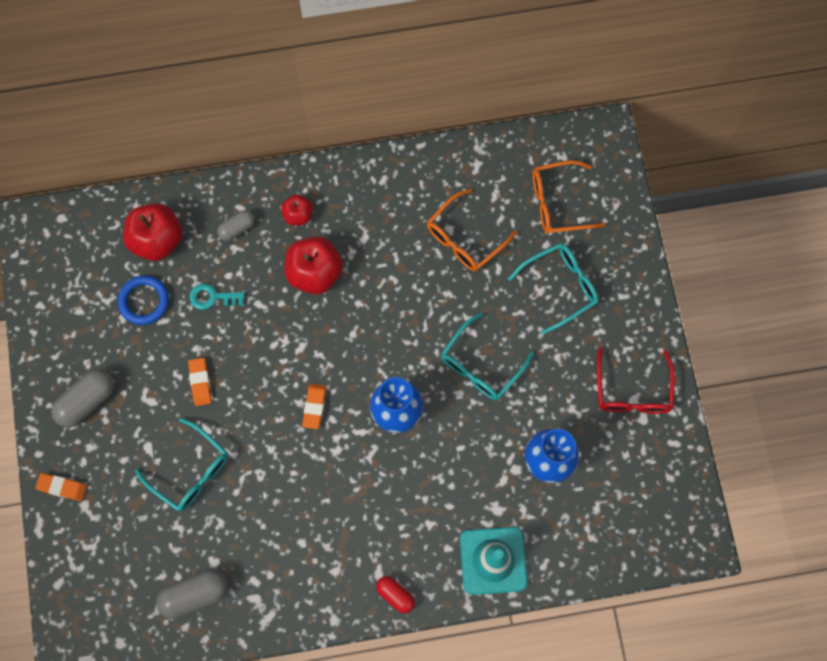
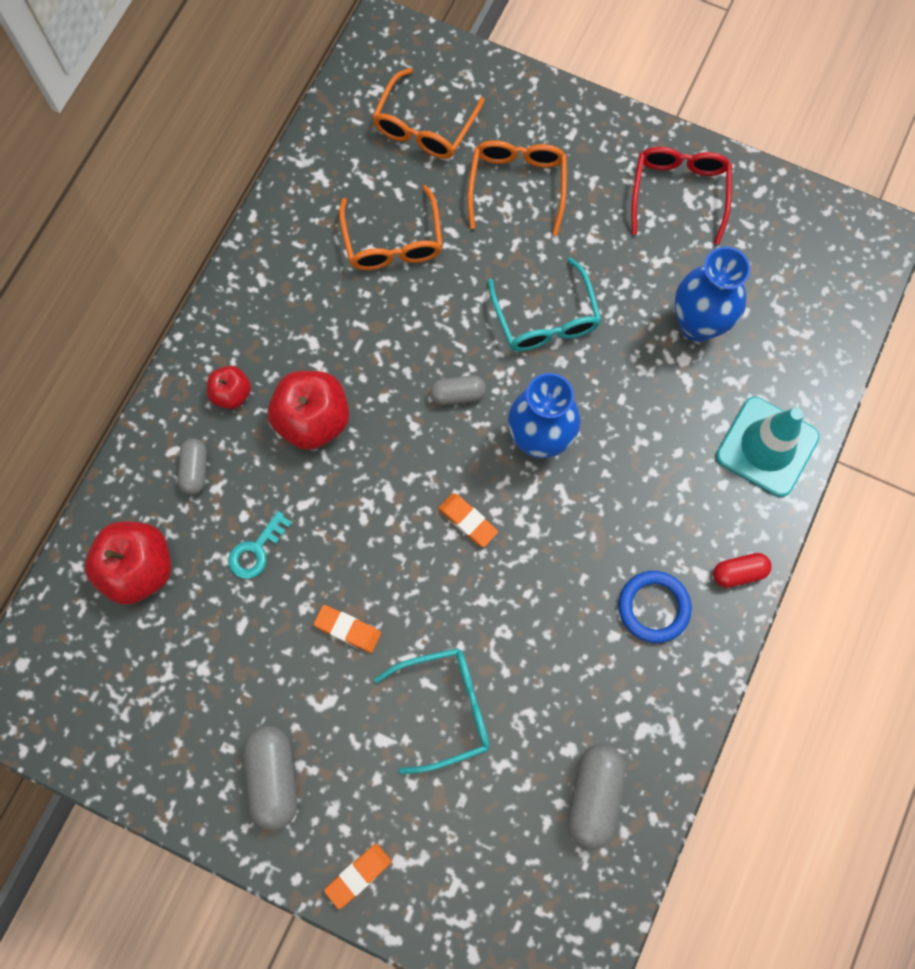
camera: 55 degrees left, 0 degrees up
(144, 301) = (201, 631): blue ring -> blue ring (653, 607)
(391, 346) = (458, 394): none -> grey capsule
(560, 287) = (517, 185): turquoise glasses -> orange glasses
(632, 391) = (679, 193): red glasses -> red glasses turned 120 degrees counterclockwise

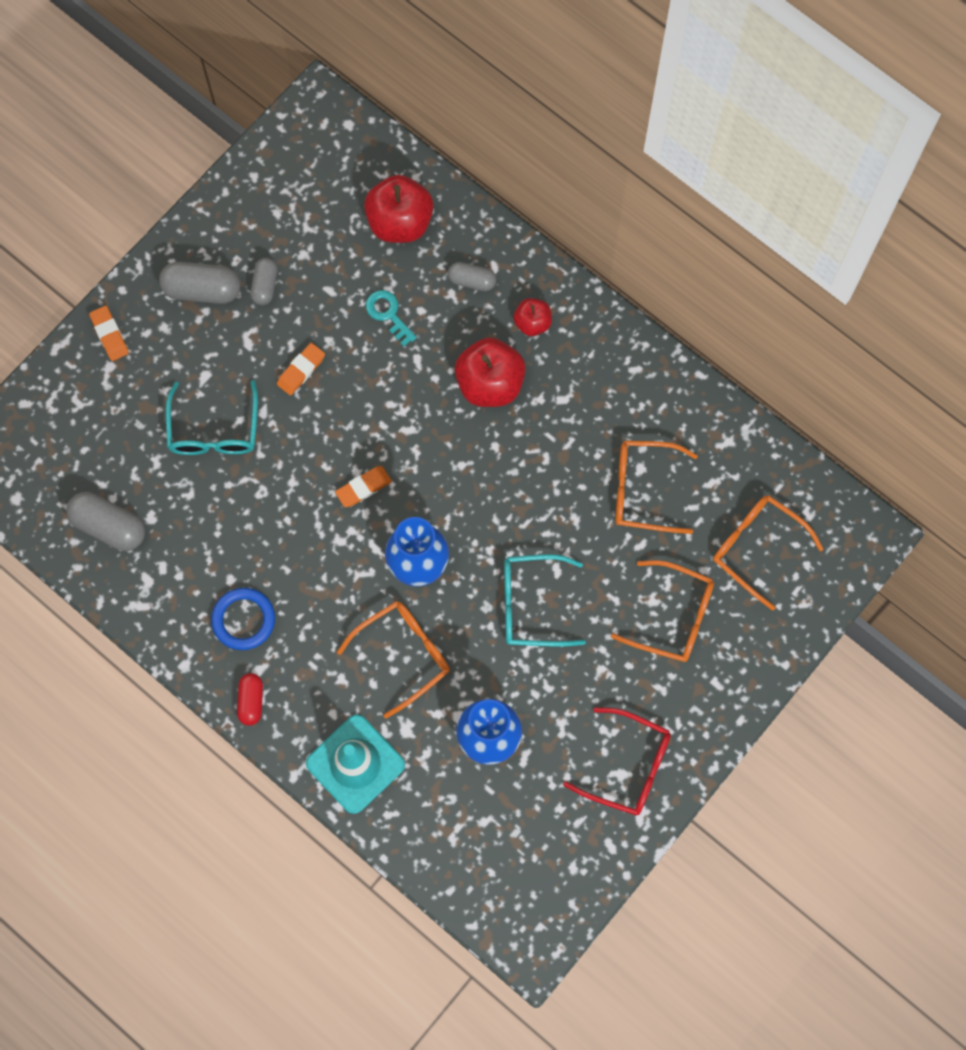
camera: 105 degrees right, 0 degrees up
(458, 394) = (480, 509): grey capsule -> grey capsule (265, 285)
(637, 430) = (403, 654): none -> orange glasses

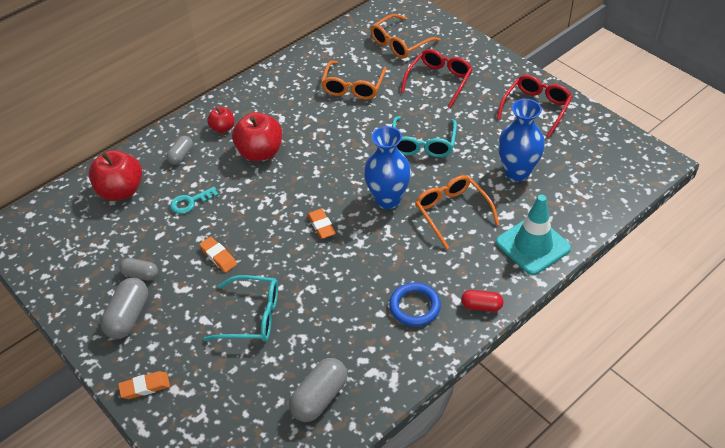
camera: 80 degrees left, 25 degrees down
(673, 617) = (439, 81): orange glasses -> red glasses

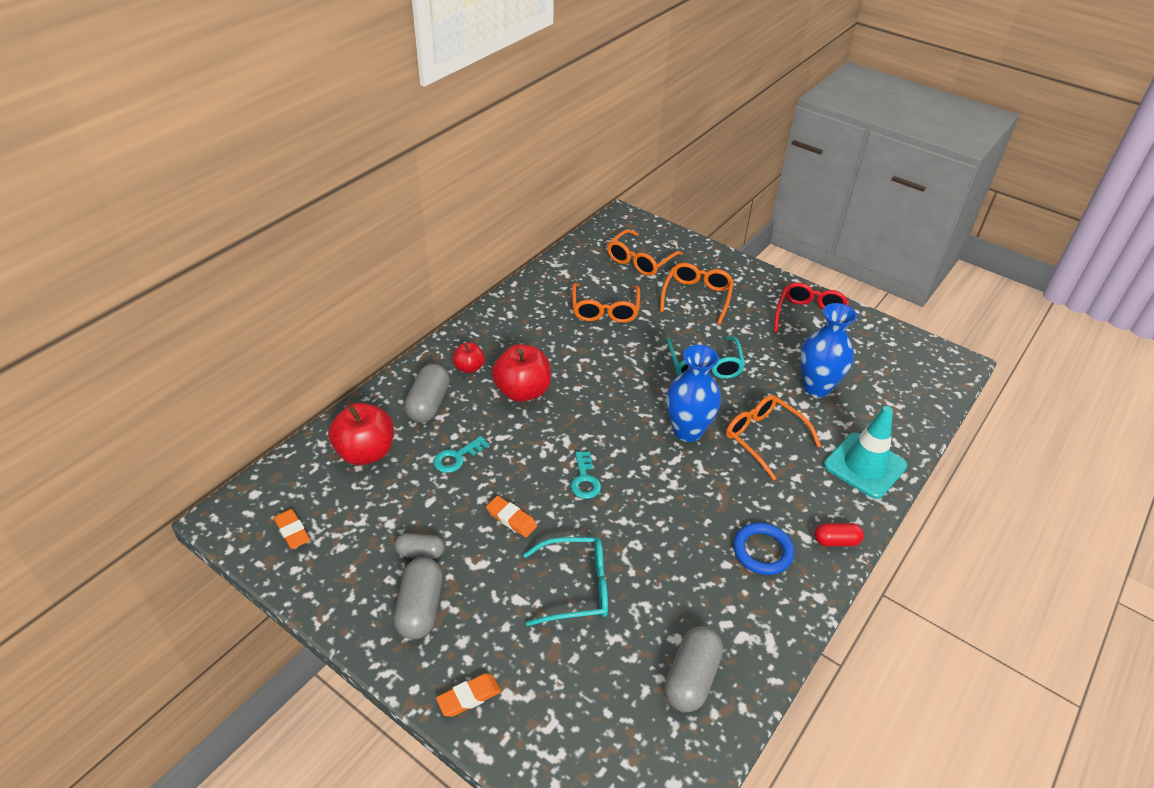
camera: 15 degrees left, 5 degrees down
(181, 156) = (428, 404): grey capsule -> grey capsule, size x1.64
(287, 231) = (584, 480): none -> turquoise key
(321, 226) = (622, 469): orange eraser -> orange eraser (292, 531)
(439, 81) = (697, 297): red glasses -> orange glasses

